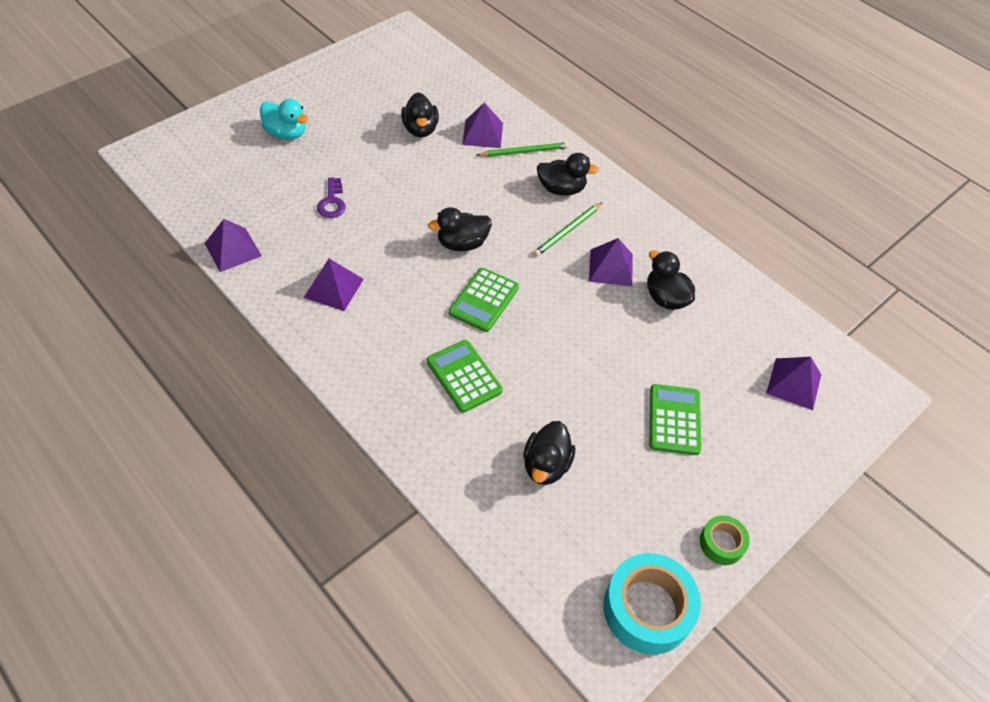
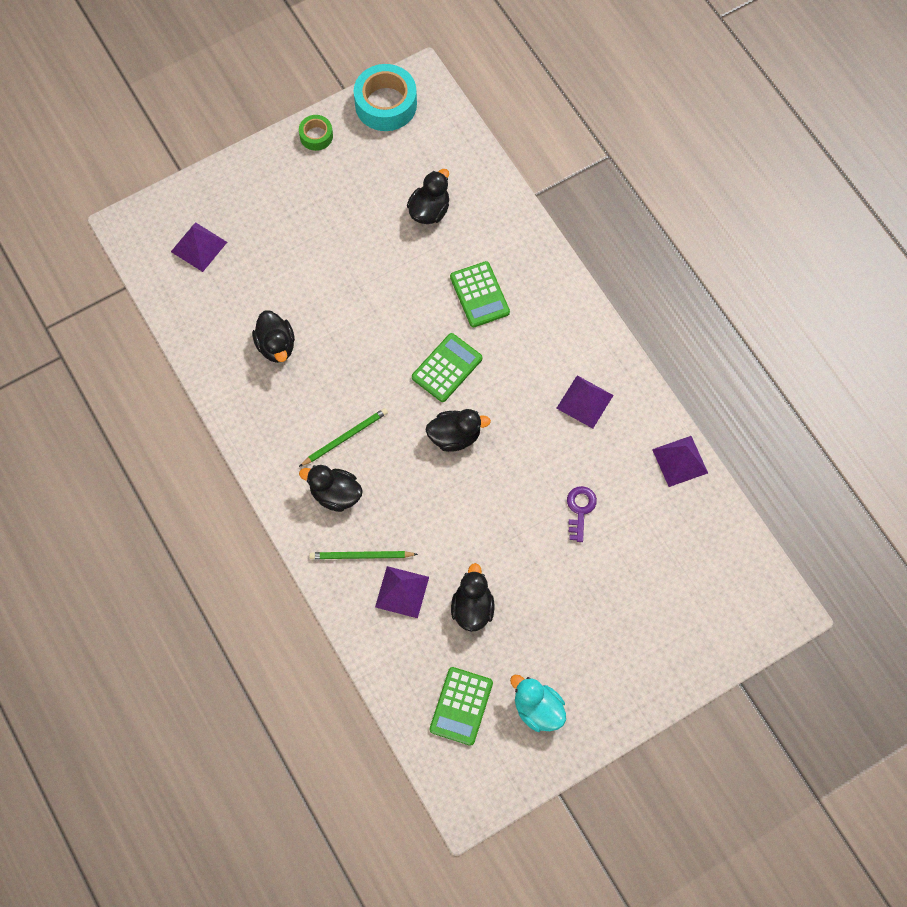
camera: 165 degrees left, 15 degrees up
(286, 133) = (625, 621): turquoise duck -> turquoise duck (537, 709)
(611, 267) = (316, 387): purple pyramid -> none
(674, 420) = (314, 231): green calculator -> green calculator (461, 706)

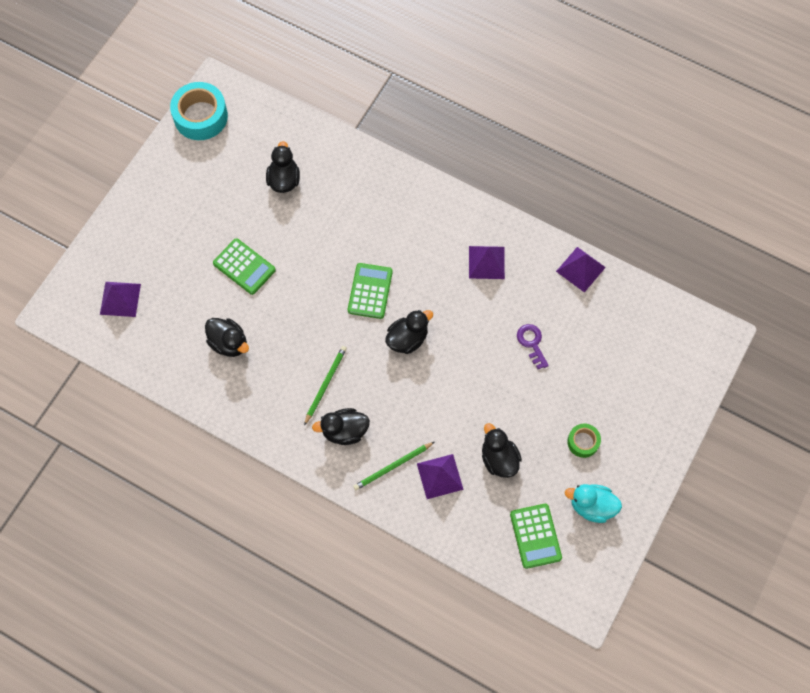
camera: 30 degrees left, 0 degrees up
(316, 136) = (161, 167): green tape -> green tape (583, 442)
(479, 295) = (360, 224): green calculator -> green calculator (244, 267)

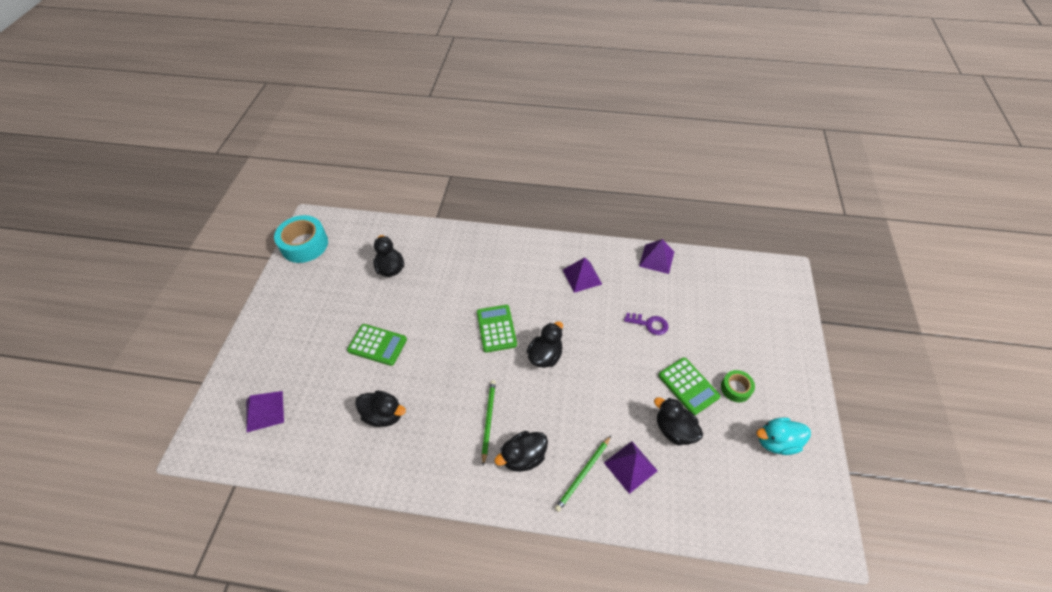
camera: 20 degrees left, 15 degrees down
(532, 343) = (649, 324): purple key -> purple key turned 150 degrees clockwise
(535, 536) = (745, 490): green calculator -> green calculator (688, 386)

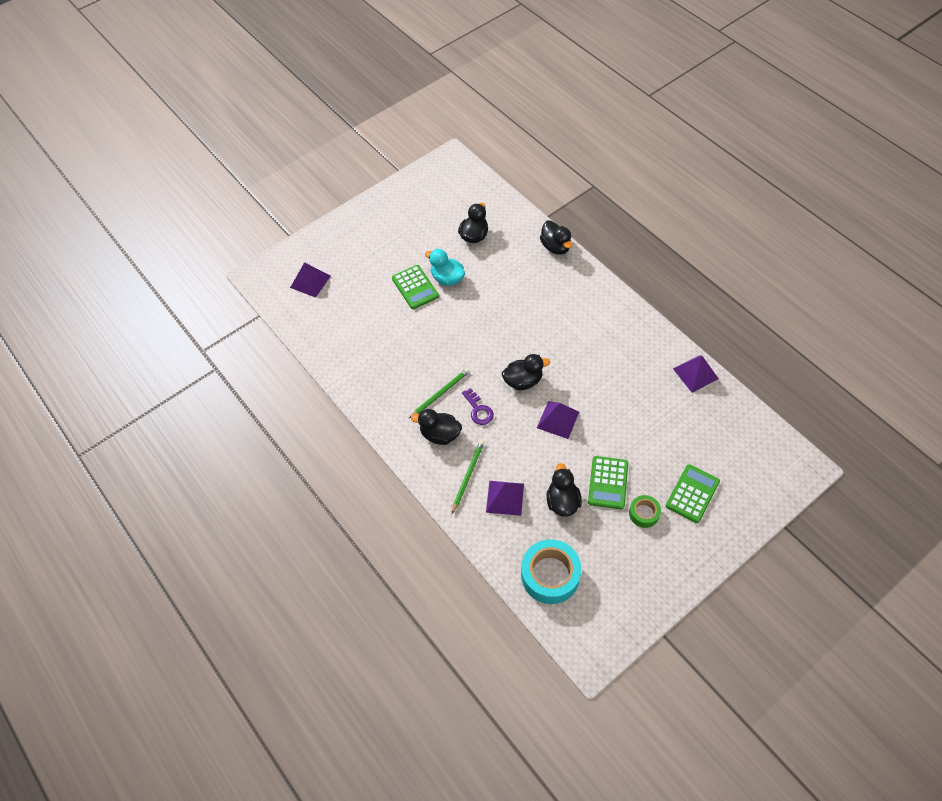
camera: 45 degrees right, 5 degrees up
(304, 244) = (430, 175): turquoise tape -> turquoise tape (550, 575)
(383, 415) = (377, 338): black duck -> black duck (556, 247)
(496, 328) = (507, 335): green calculator -> green calculator (692, 494)
(582, 277) = (614, 343): purple pyramid -> purple pyramid (558, 419)
(583, 474) = (468, 476): green pencil -> green pencil turned 120 degrees clockwise
(649, 324) = (629, 418): purple key -> purple key (478, 410)
(776, 442) = (631, 570): turquoise duck -> turquoise duck (447, 278)

